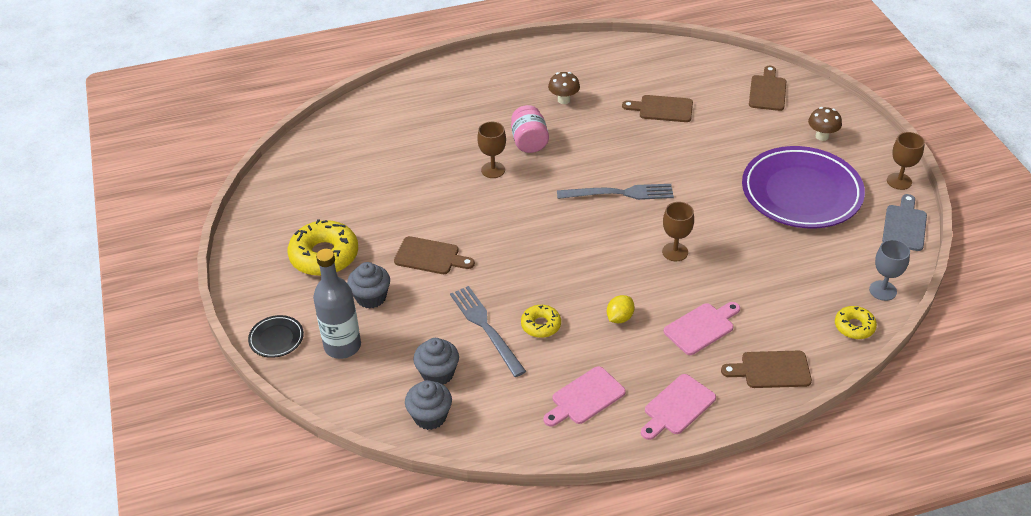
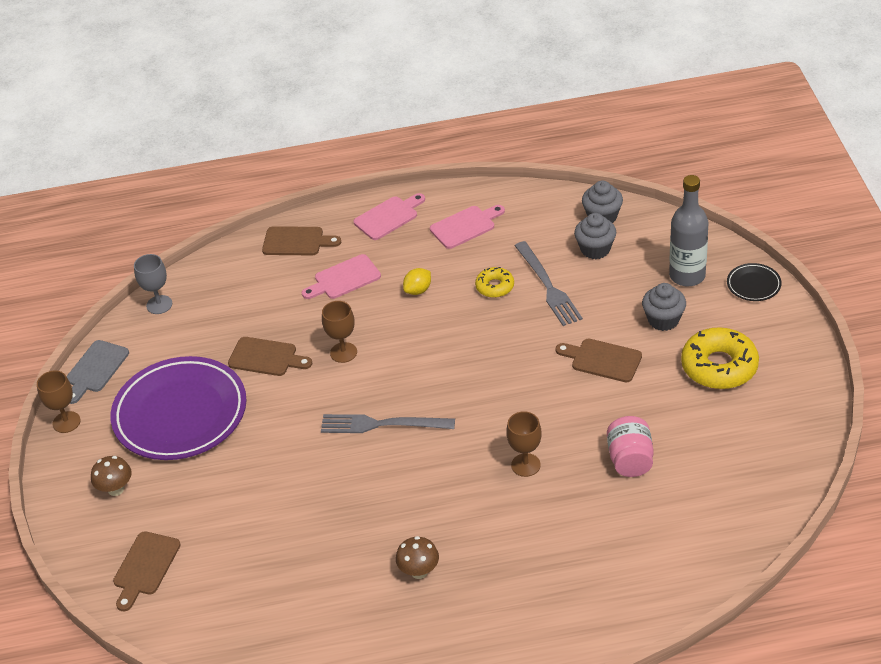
camera: 170 degrees left, 0 degrees up
(529, 142) = (476, 504): pink jar -> pink jar (630, 460)
(662, 109) = (293, 546): brown cutting board -> brown cutting board (266, 357)
(854, 327) = (205, 274): yellow donut -> none

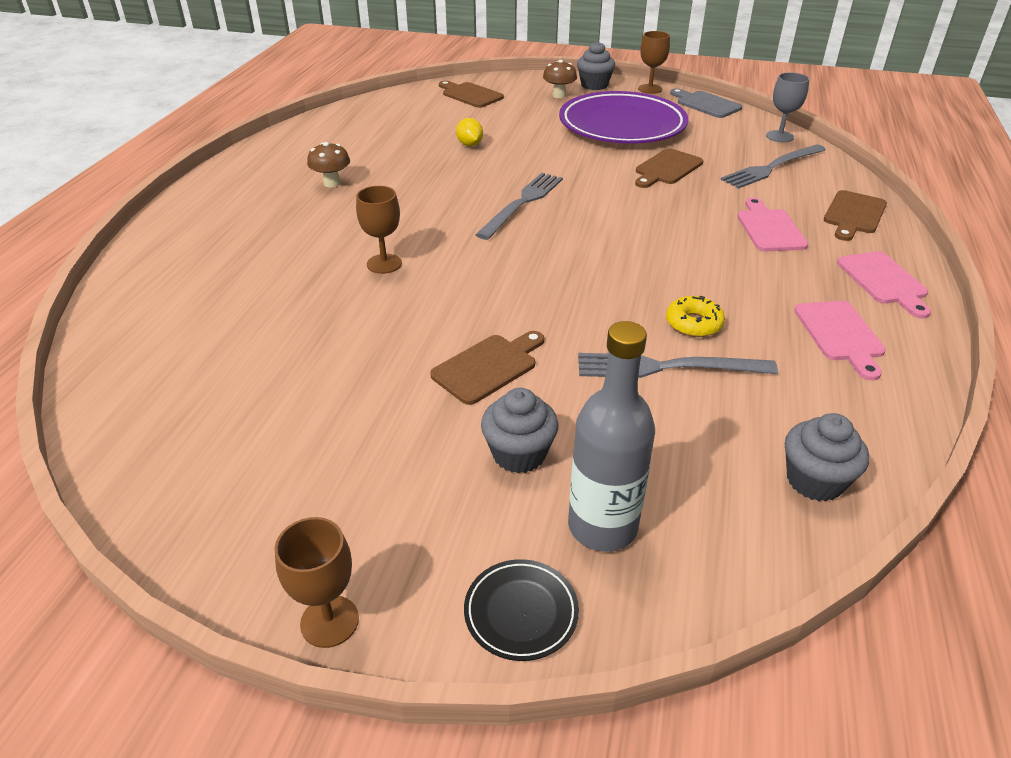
camera: 110 degrees right, 5 degrees down
(231, 297) = (772, 167): none -> grey fork
(343, 352) = (644, 205): brown goblet -> brown goblet (329, 621)
(418, 290) = (720, 268): yellow lemon -> yellow lemon (470, 145)
(595, 249) = (729, 442): grey cupcake -> grey cupcake (594, 85)
(630, 460) = (311, 332): pink jar -> none
(719, 366) = (376, 474): yellow donut -> none

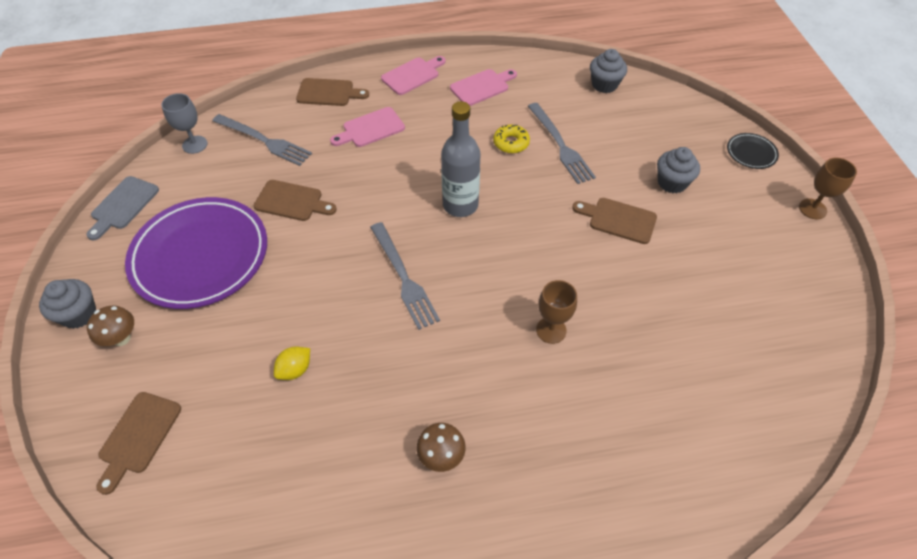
camera: 115 degrees left, 15 degrees up
(522, 203) = (403, 277): grey fork -> grey fork turned 120 degrees counterclockwise
(602, 526) = (688, 141): grey bottle -> grey bottle (460, 205)
(650, 89) = (84, 260): brown goblet -> none

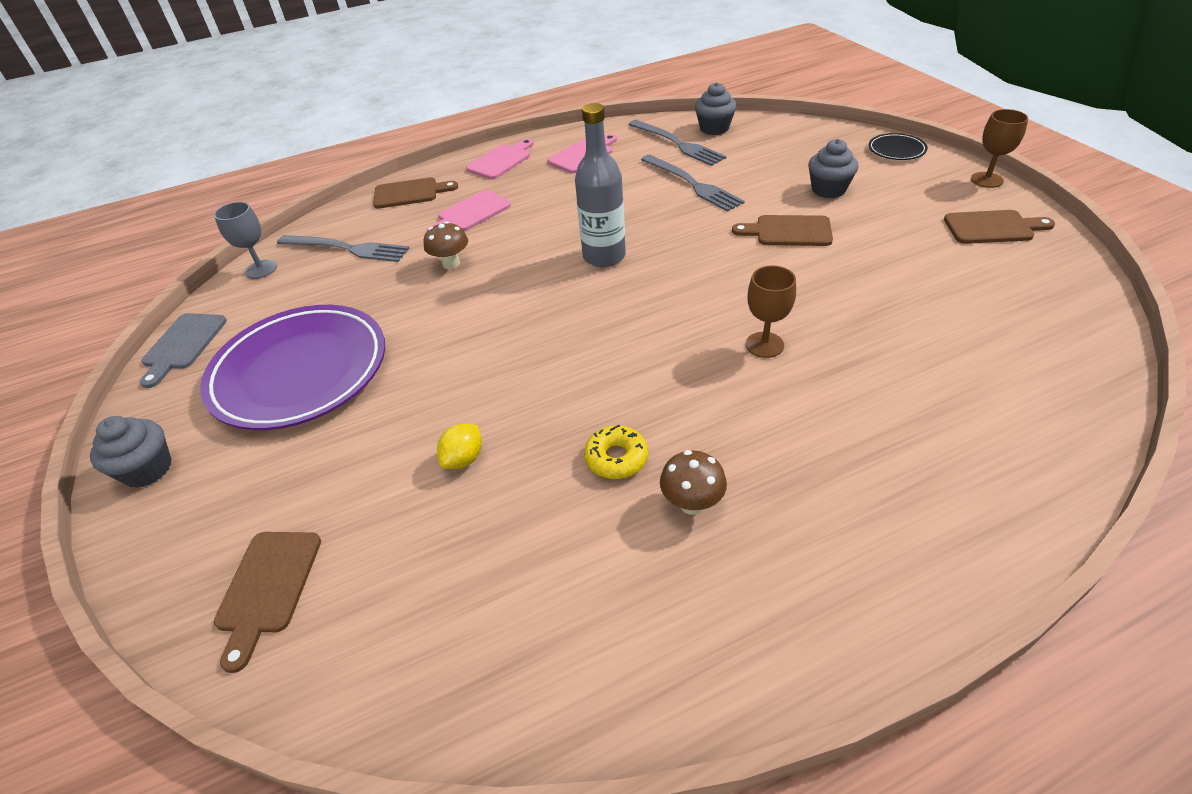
camera: 10 degrees left, 10 degrees down
(121, 338) = (215, 481): brown mushroom -> brown mushroom (451, 263)
(292, 201) = (400, 295): brown cutting board -> brown cutting board (992, 227)
(403, 277) = (565, 336): grey fork -> grey fork (677, 144)
(511, 143) = (637, 193): yellow donut -> yellow donut (616, 458)

